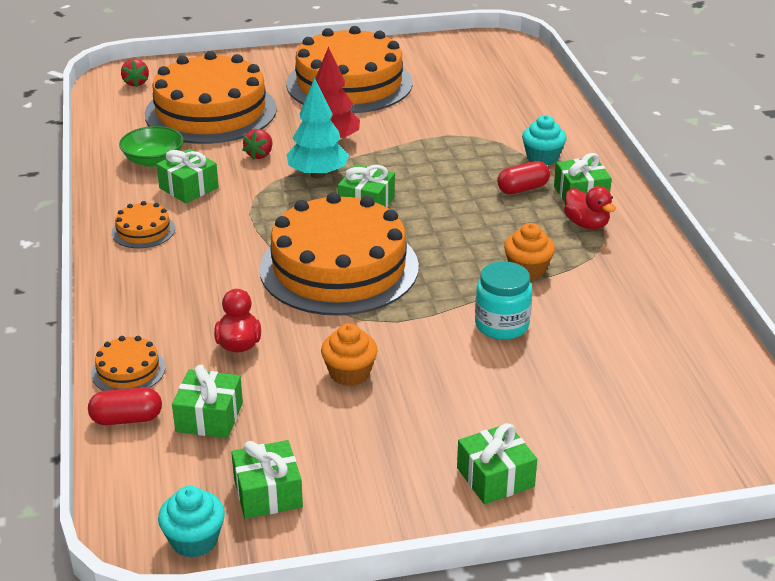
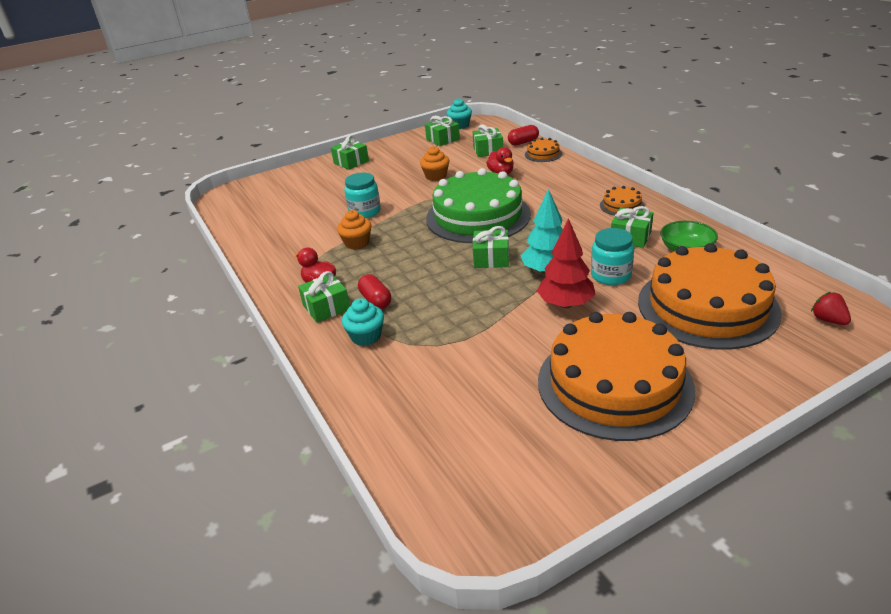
camera: 165 degrees right, 0 degrees up
(260, 155) = (610, 275): red strawberry -> turquoise jar
(339, 267) = (478, 216): orange cake -> green cake
(522, 189) = (376, 300): red capsule -> red capsule turned 75 degrees counterclockwise

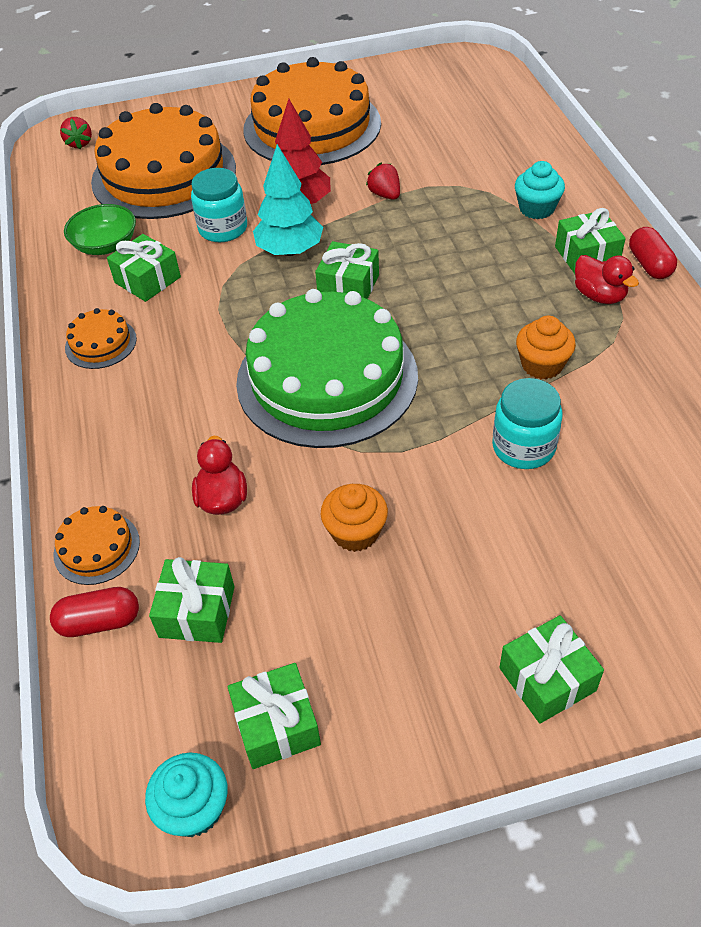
camera: 165 degrees left, 15 degrees up
(376, 300) = (520, 252): red capsule -> red capsule (649, 265)
(498, 325) = (385, 195): none -> red strawberry

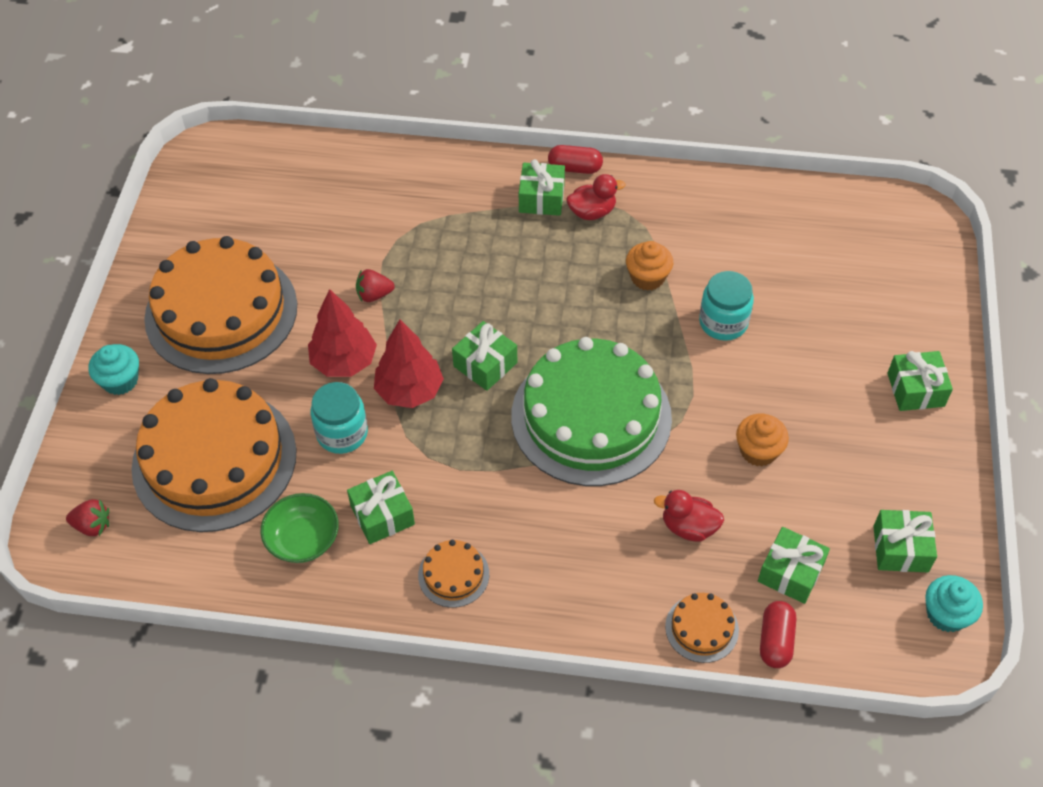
camera: 70 degrees left, 5 degrees up
(290, 250) = (409, 391): turquoise tree -> red tree
(536, 208) = (463, 203): turquoise cupcake -> turquoise cupcake (120, 380)

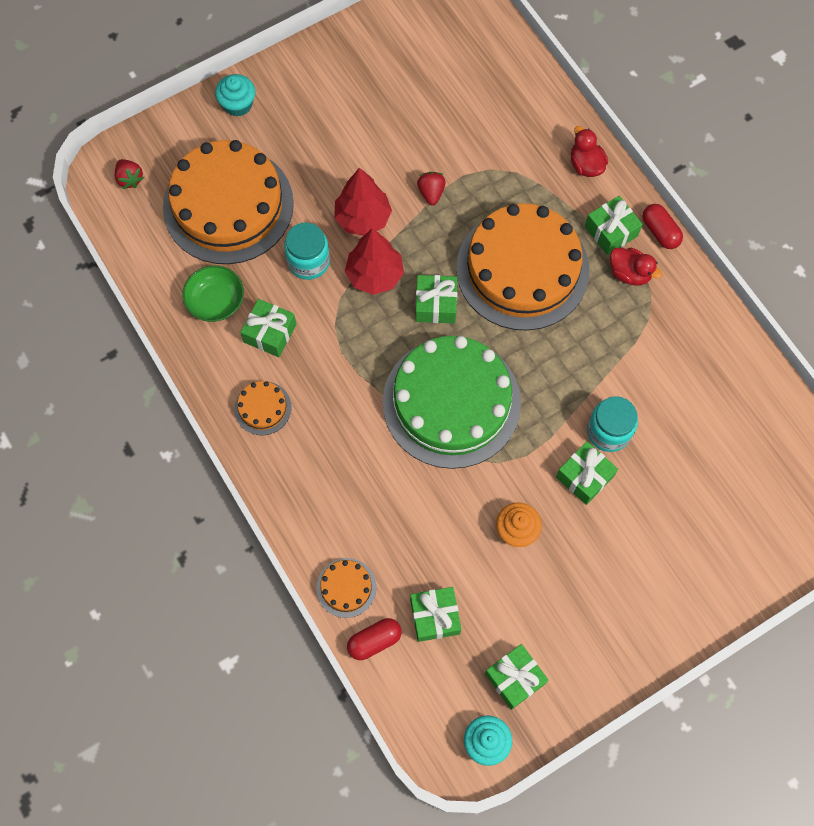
camera: 50 degrees right, 15 degrees up
(221, 312) = (337, 115): orange cake -> orange cake (522, 269)
(374, 295) = (431, 193): red strawberry -> red strawberry turned 45 degrees clockwise
(647, 277) = (603, 353): orange cupcake -> none
(688, 527) = (416, 526): red duck -> red duck (586, 165)
(915, 389) = (665, 604): green gift -> green gift (584, 477)

